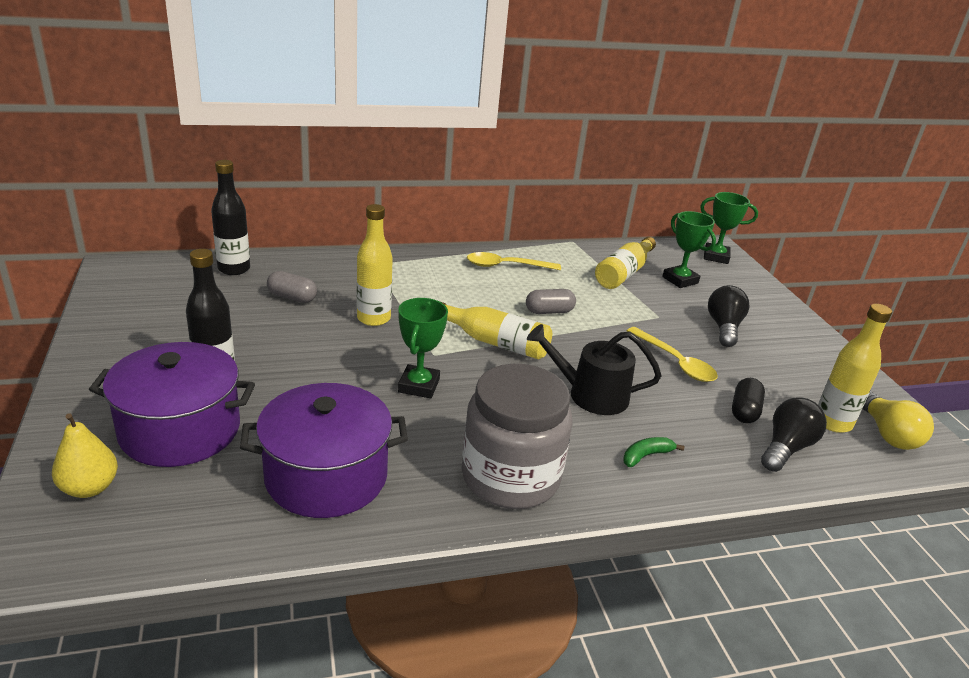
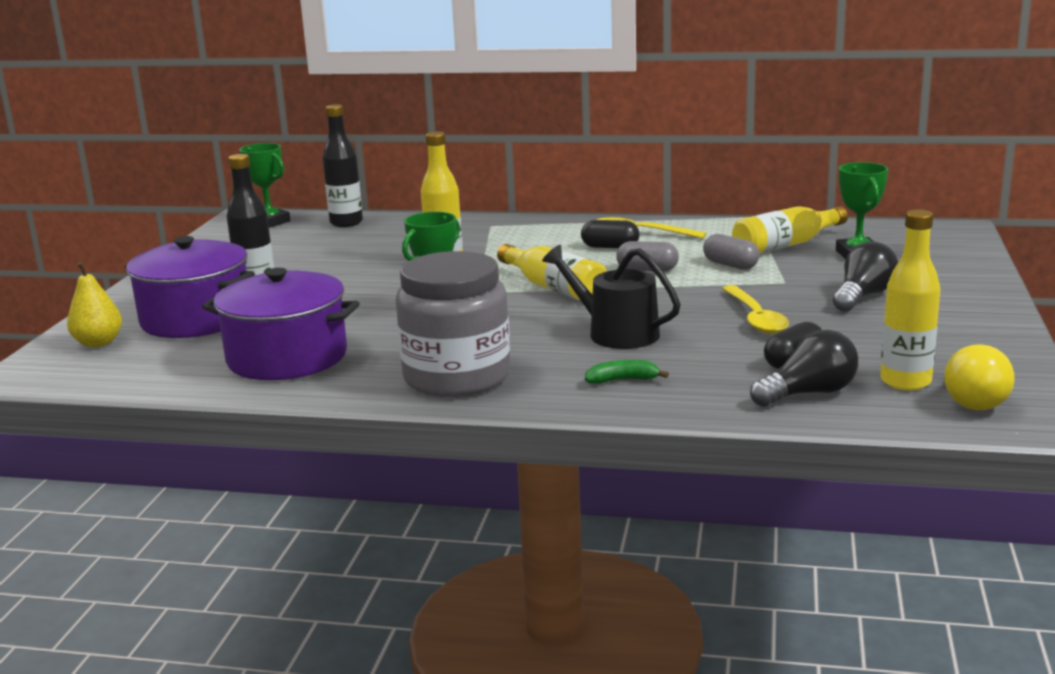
camera: 30 degrees right, 10 degrees down
(292, 297) = (380, 244): grey capsule -> grey capsule (730, 265)
(497, 285) = (610, 247): none -> black capsule
(716, 257) = (942, 237): green trophy -> green trophy (269, 222)

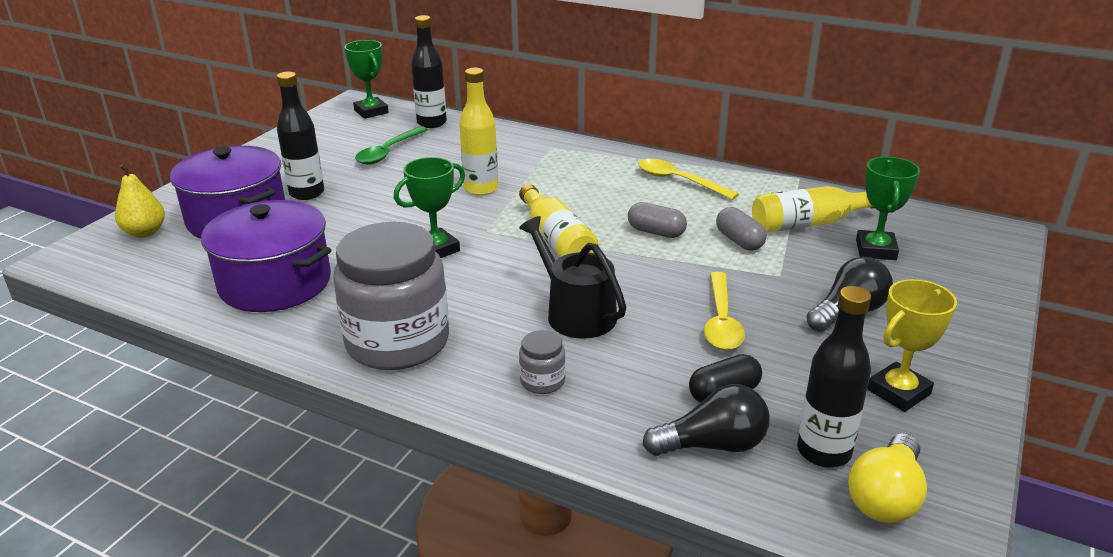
camera: 15 degrees right, 10 degrees up
(318, 250) = (388, 152): none -> green spoon
(610, 247) = (640, 195): black capsule -> none
(622, 380) = (542, 381): green banana -> grey jar
(905, 382) = (823, 452): yellow bottle -> black bottle
(941, 337) = (898, 392): none -> yellow trophy

